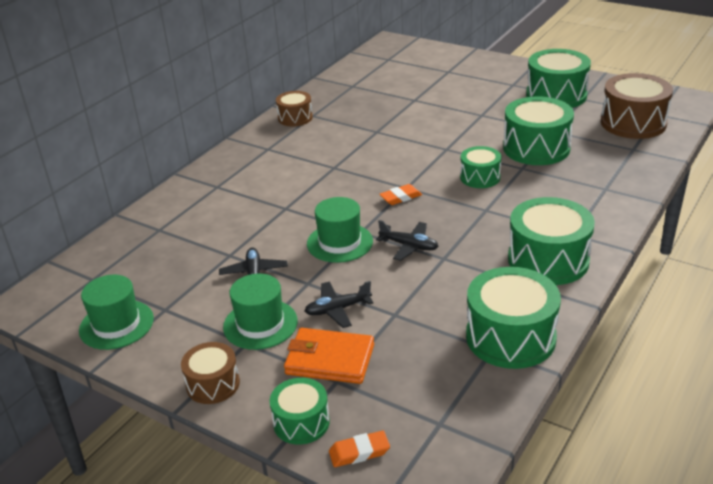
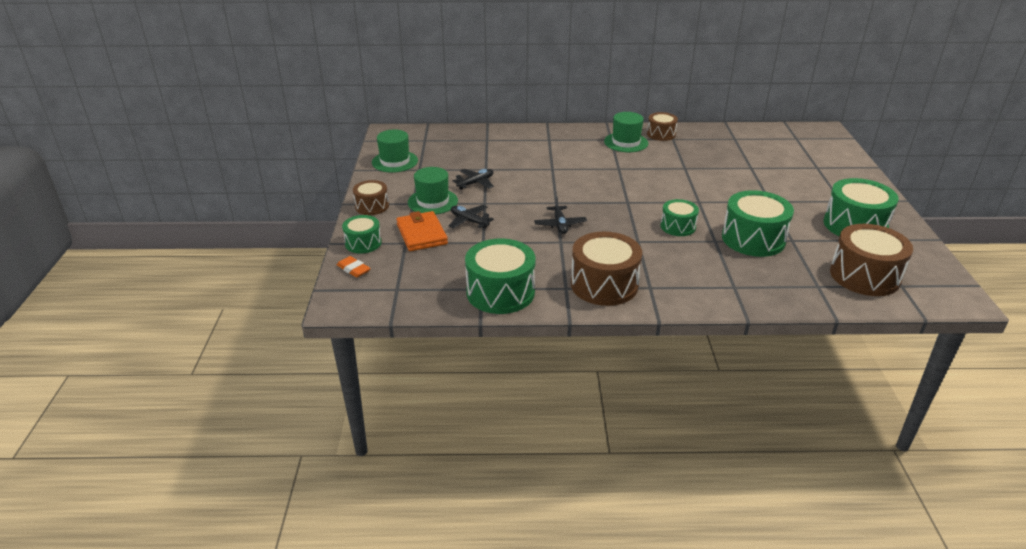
camera: 55 degrees right, 0 degrees up
(340, 242) = (536, 199): green hat -> green hat (626, 142)
(400, 197) = (613, 204): orange eraser -> none
(548, 260) = (604, 284): green drum -> brown drum

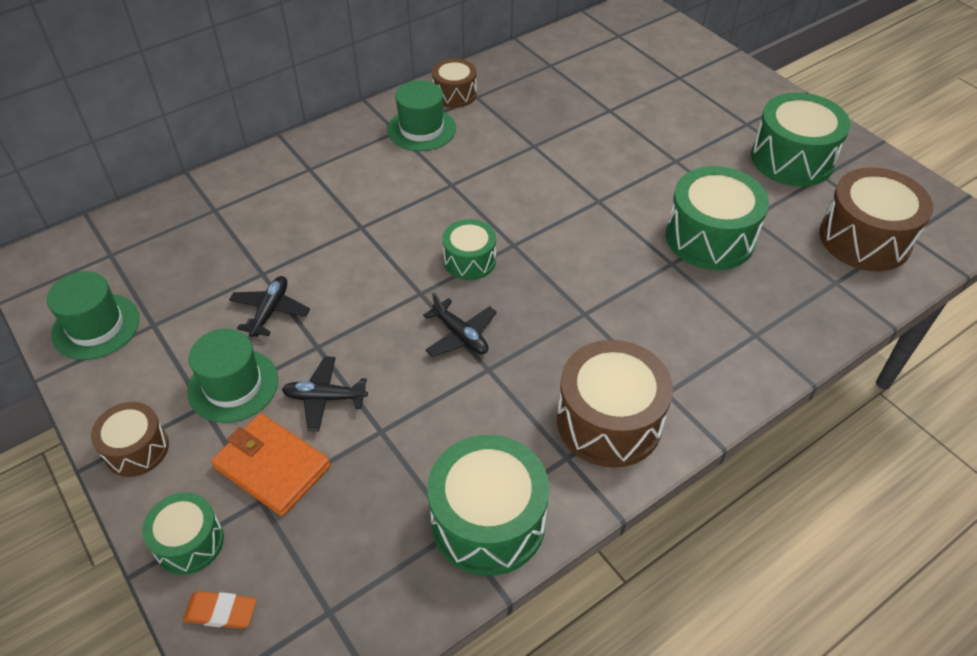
camera: 35 degrees left, 15 degrees up
(678, 226) = (610, 260): green drum -> green drum (469, 260)

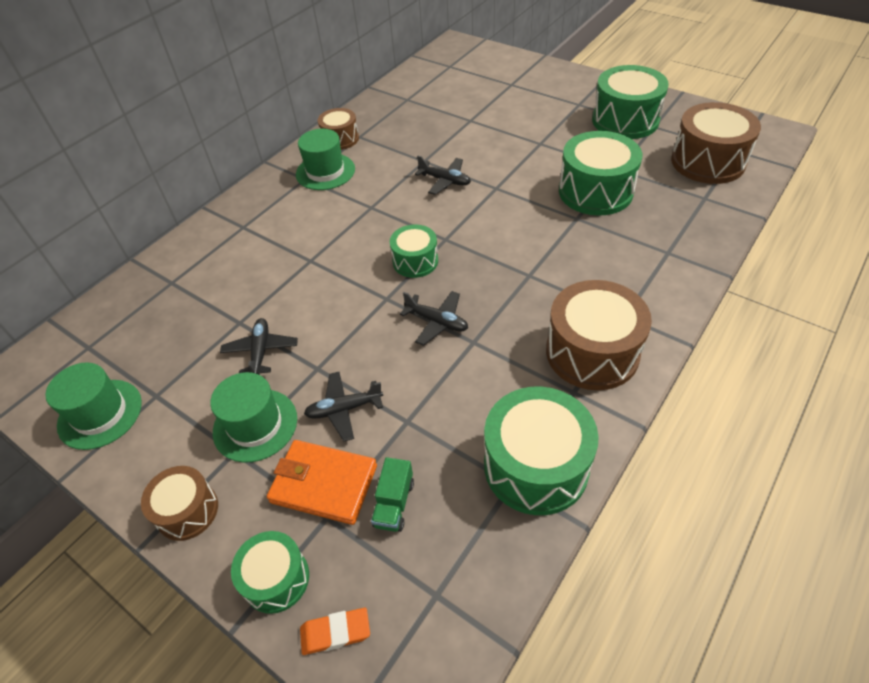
camera: 15 degrees left, 0 degrees up
(330, 510) = (394, 503): none -> green truck
(545, 176) = (445, 181): none -> black plane

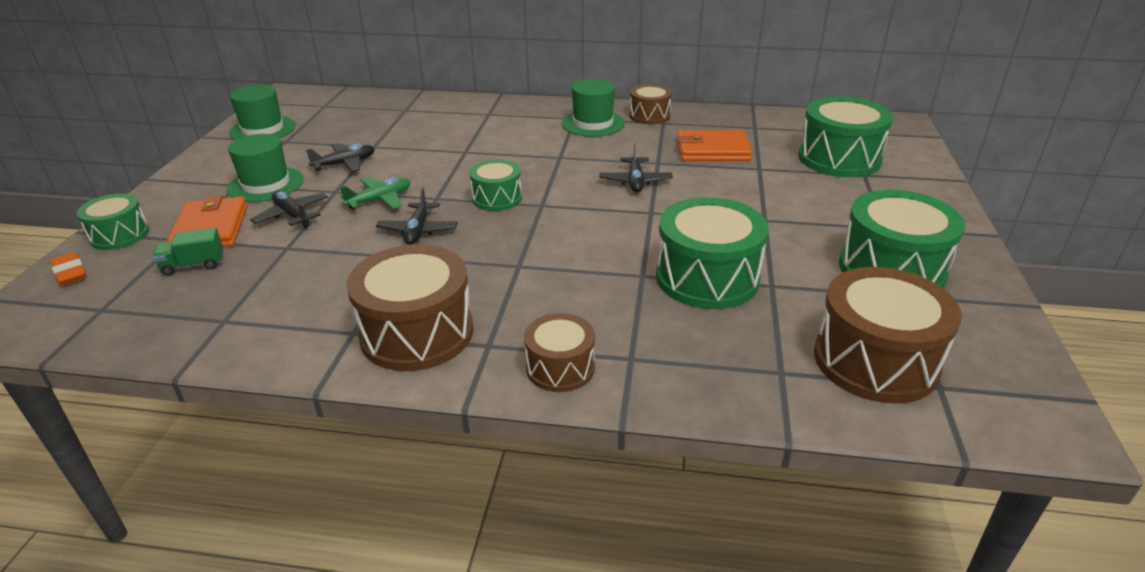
camera: 60 degrees right, 15 degrees down
(187, 511) = (180, 185): brown drum -> brown drum (560, 368)
(361, 337) = (380, 200): none -> green plane
(426, 129) = (712, 150): none -> orange wallet
(536, 466) = (247, 330): green drum -> green drum (839, 158)

